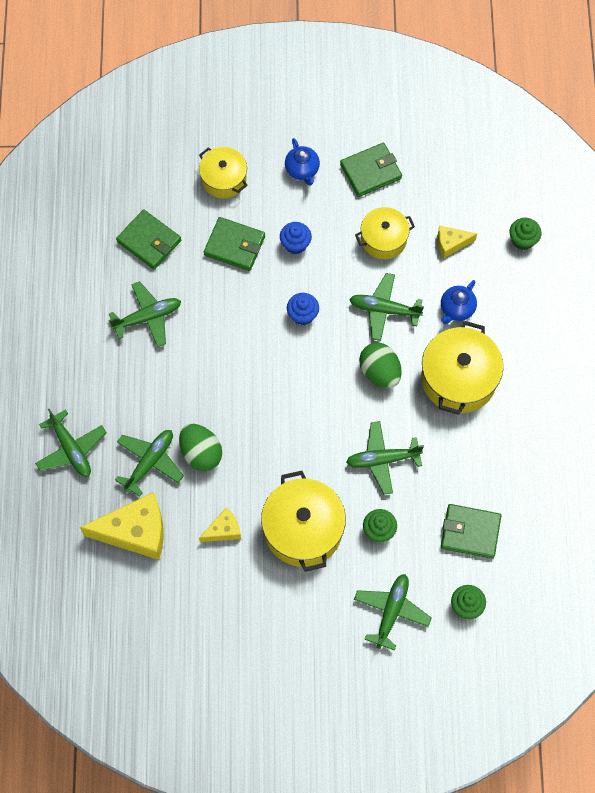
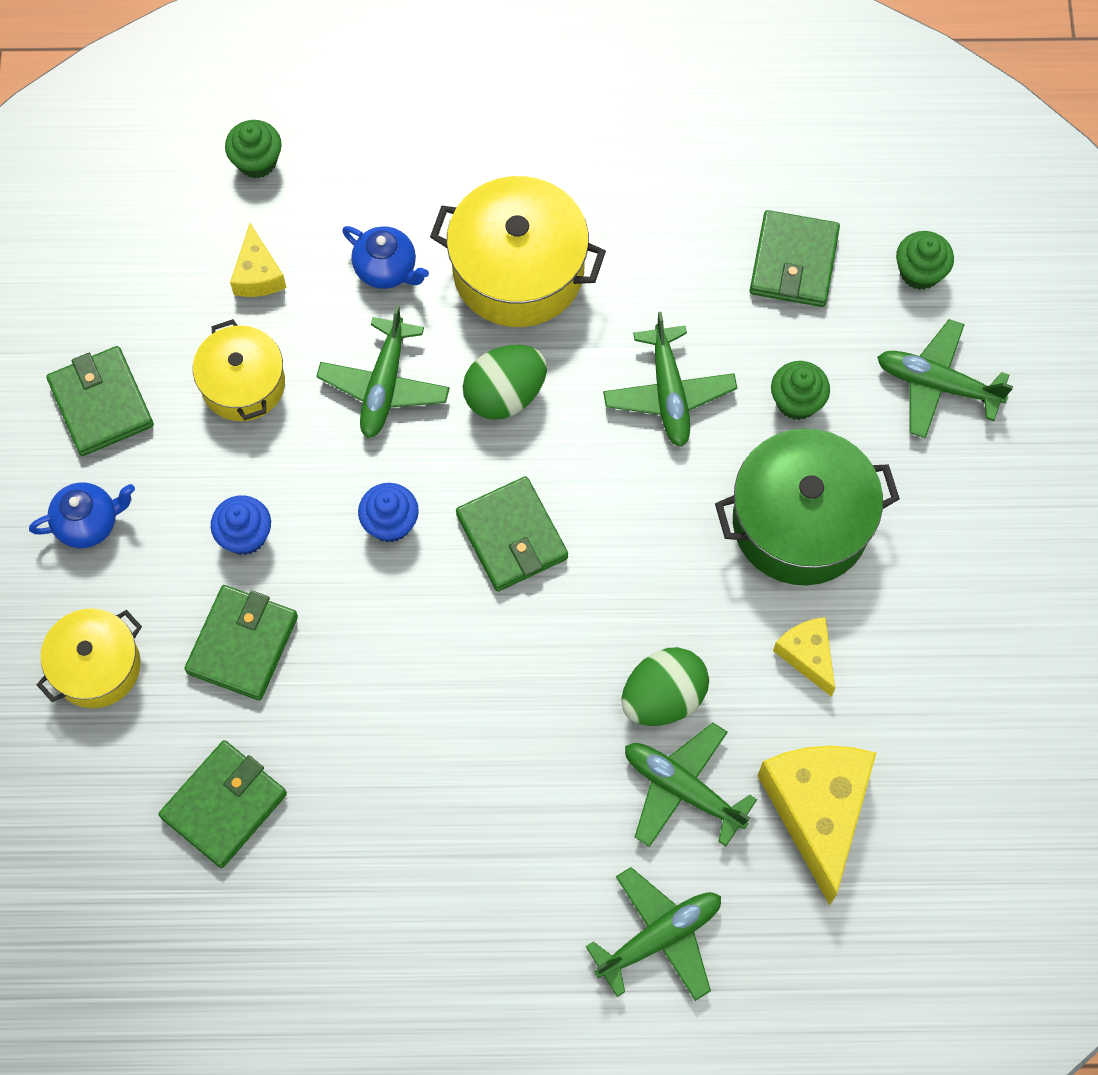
camera: 90 degrees left, 0 degrees up
(147, 317) = (388, 803): green plane -> none
(294, 376) = (511, 537): none -> green wallet
(303, 529) = (800, 522): yellow pot -> green pot

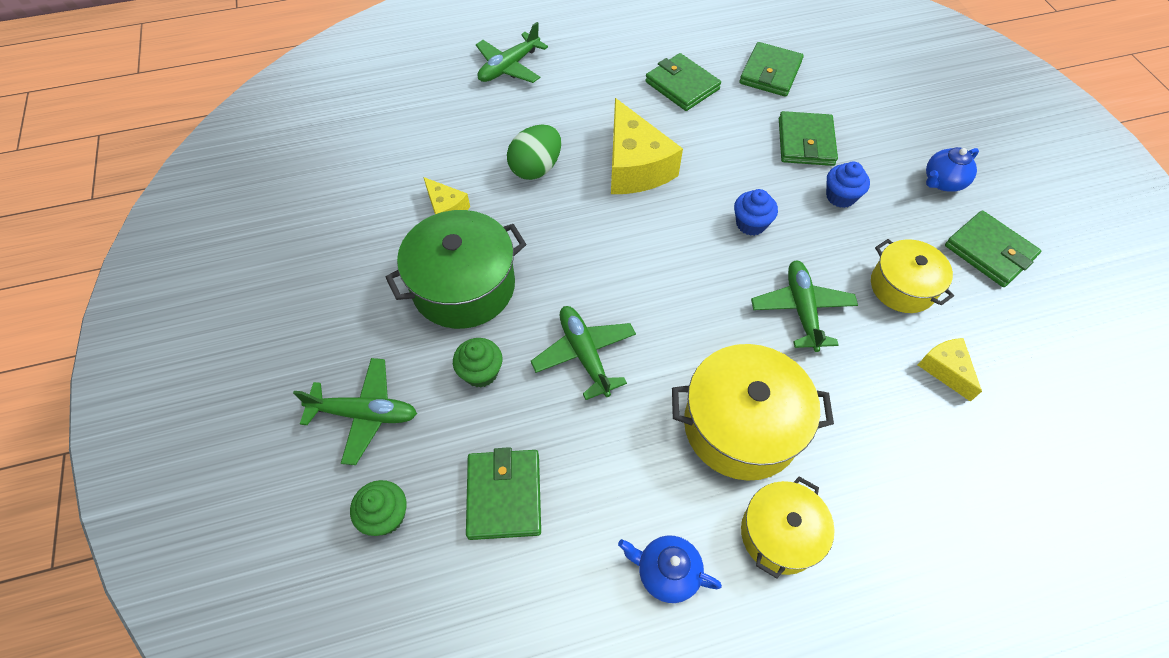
camera: 165 degrees right, 10 degrees down
(97, 666) = (882, 115): yellow pot -> yellow pot (779, 534)
(257, 161) = (1012, 470): green cupcake -> none
(387, 269) = (848, 399): blue teapot -> blue teapot (666, 572)
(505, 395) = (709, 324): green egg -> none
(511, 537) = (666, 233): green wallet -> green wallet (682, 85)
(682, 789) = (512, 128): green plane -> none
(818, 811) = (428, 134): yellow cheese -> yellow cheese (635, 166)

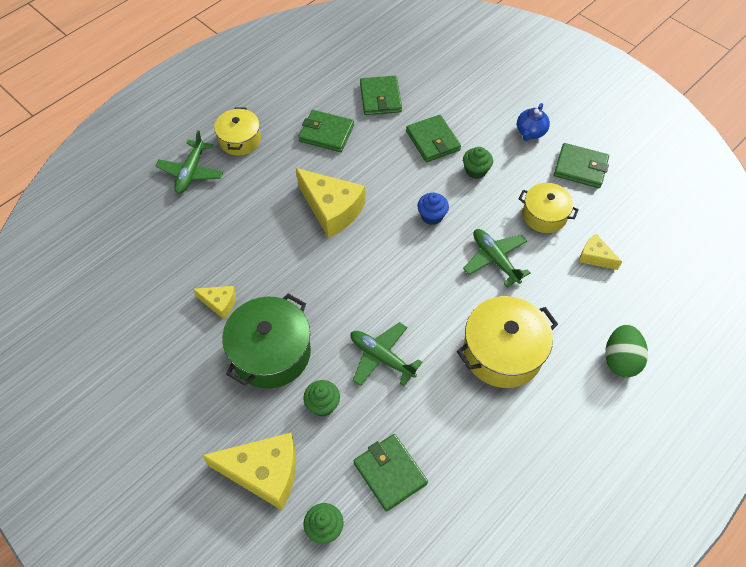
camera: 30 degrees left, 0 degrees up
(365, 414) = (264, 473): green plane -> yellow cheese
(536, 168) = (264, 243): green egg -> green egg (620, 359)
(666, 572) = (512, 463): blue teapot -> none
(779, 534) = (560, 405): yellow pot -> yellow pot (240, 140)
(840, 197) = (476, 170): blue cupcake -> green cupcake

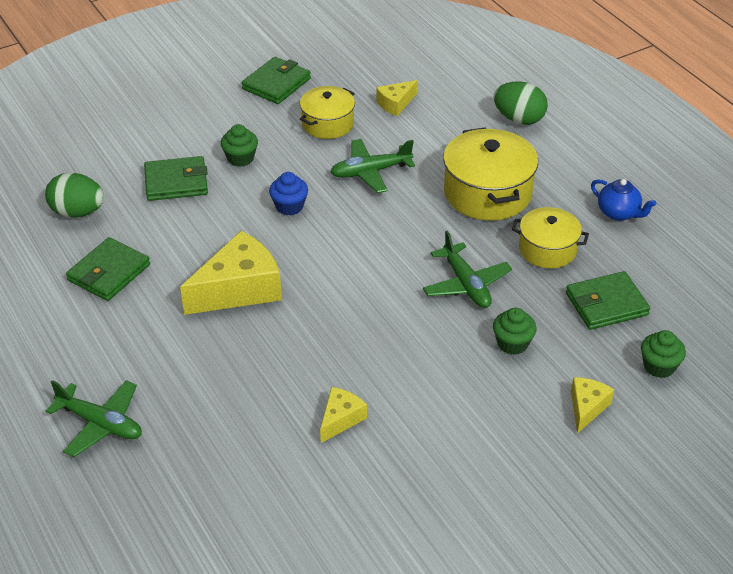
camera: 75 degrees left, 15 degrees down
(240, 140) = (70, 362): yellow pot -> yellow pot (547, 249)
(264, 473) = (587, 408): yellow cheese -> yellow cheese, size x0.52
(271, 353) = (430, 379): green pot -> none
(380, 98) = (77, 212): green wallet -> green egg
(381, 357) = (466, 284): green plane -> green plane turned 75 degrees counterclockwise
(530, 132) = (207, 105): blue teapot -> blue teapot (619, 213)

